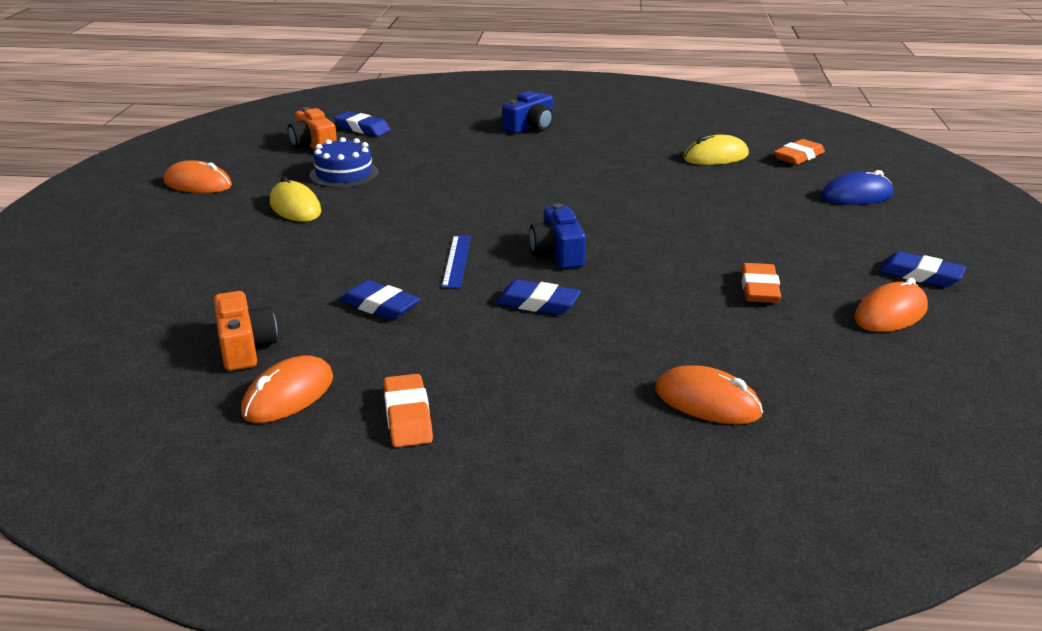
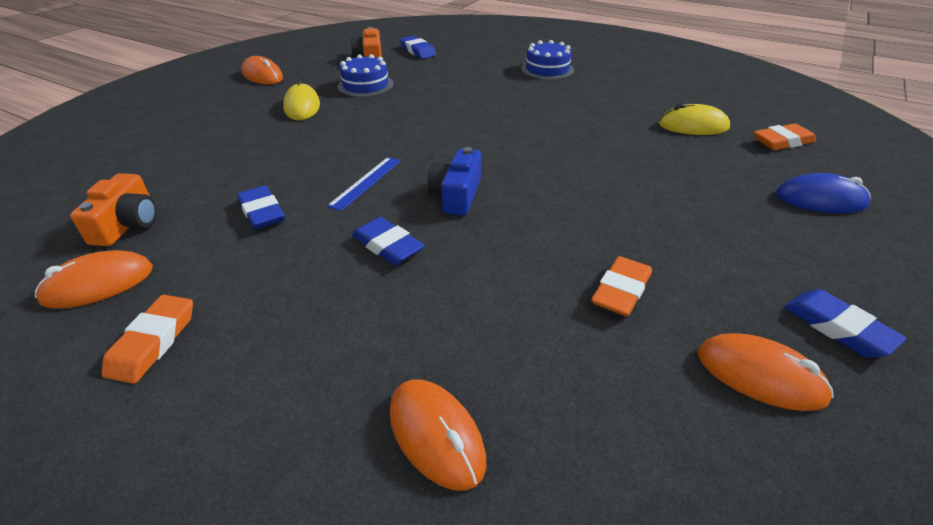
camera: 25 degrees right, 10 degrees up
(530, 127) = (547, 69): blue camera -> blue cake
(890, 314) = (760, 375): orange mouse -> orange mouse turned 45 degrees clockwise

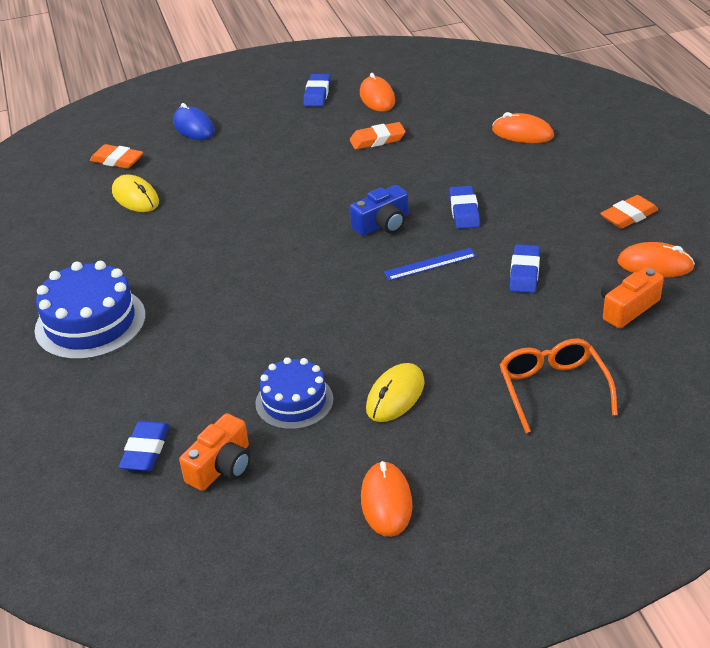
camera: 135 degrees left, 0 degrees up
(182, 146) = (552, 388): none -> orange glasses
(436, 435) = (522, 133): orange mouse -> orange mouse turned 75 degrees counterclockwise
(547, 69) = (90, 322): blue cake -> blue cake, size x1.55

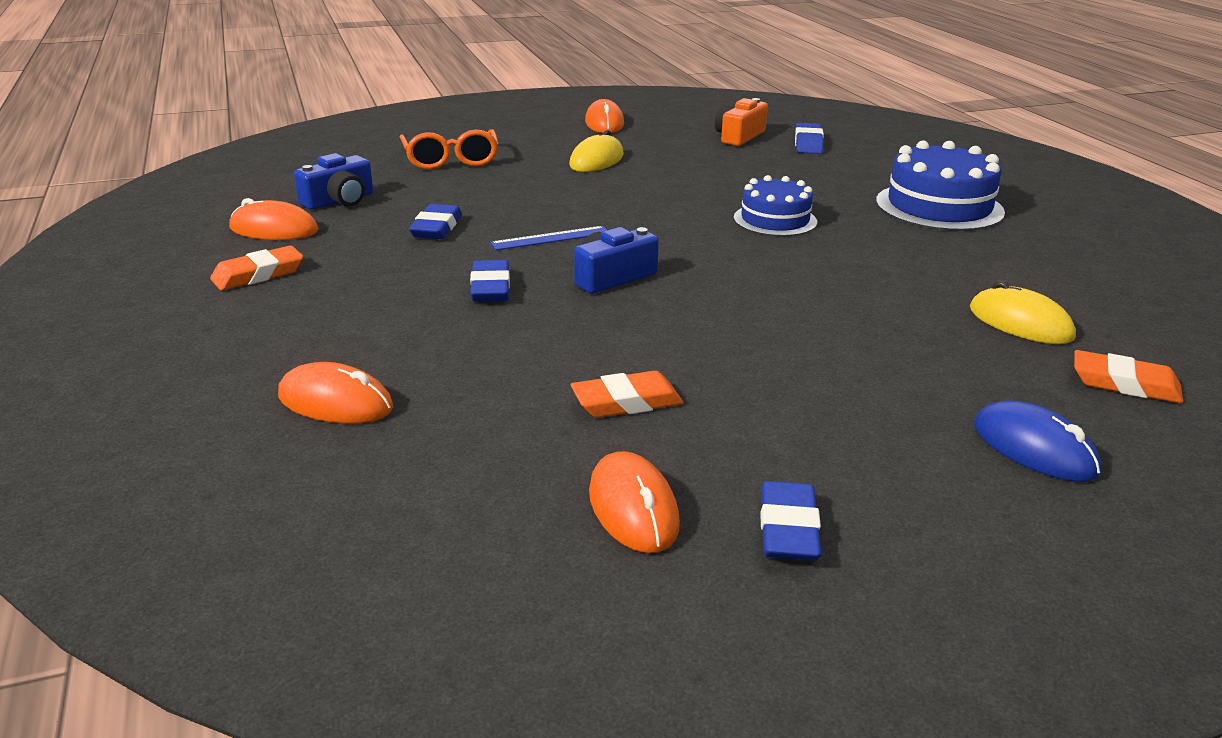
camera: 175 degrees right, 10 degrees down
(294, 401) = (690, 160): blue cake -> blue cake (775, 220)
(627, 308) = (339, 201): orange camera -> blue camera

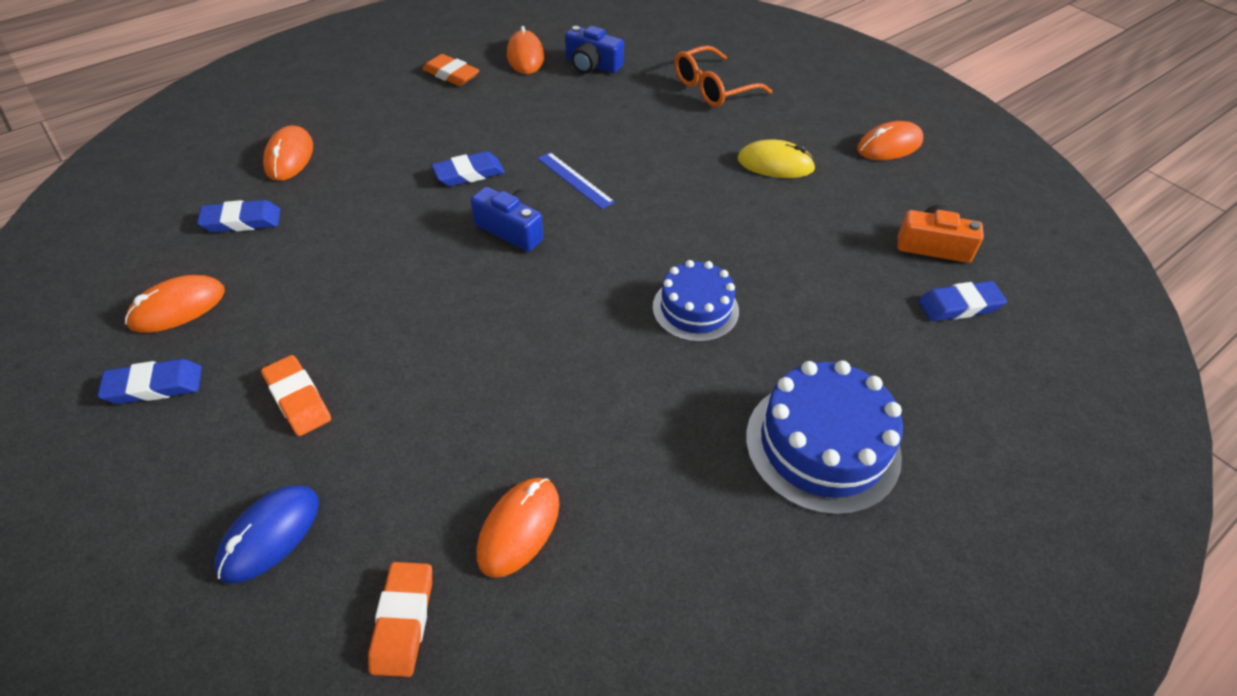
camera: 70 degrees right, 20 degrees up
(436, 228) = (565, 120): blue eraser -> blue eraser (242, 221)
(626, 402) = (309, 278): orange eraser -> orange eraser (298, 399)
(1020, 323) = (519, 528): yellow mouse -> orange mouse

